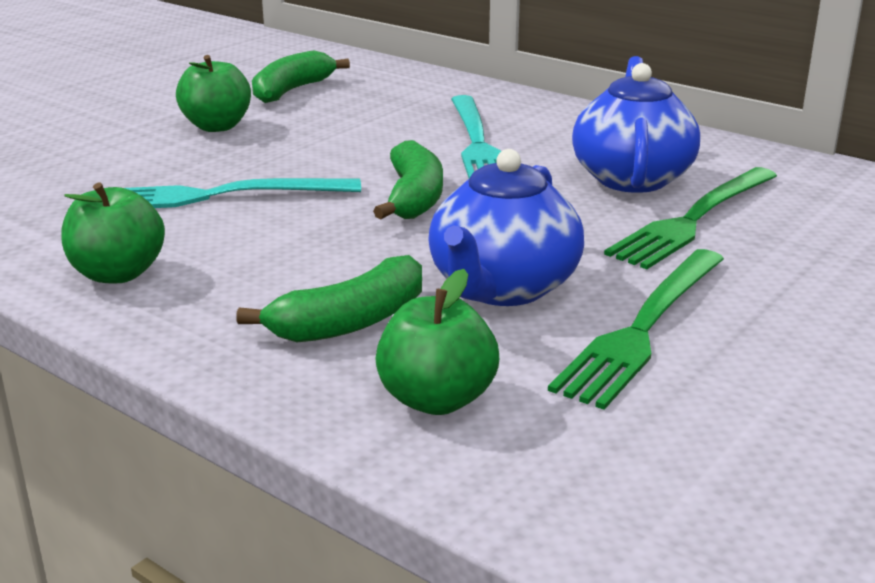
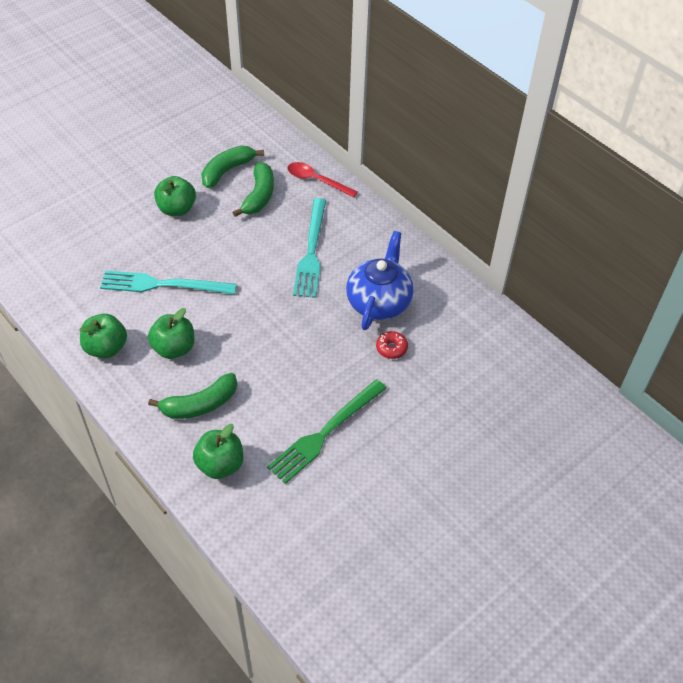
camera: 10 degrees right, 25 degrees up
(265, 260) = (174, 348): none -> green apple
(414, 198) = (260, 303): green banana -> green banana (259, 196)
(445, 87) = (316, 180): none -> red spoon
(502, 288) = (275, 391): blue teapot -> none
(693, 219) = (391, 348): green fork -> red donut

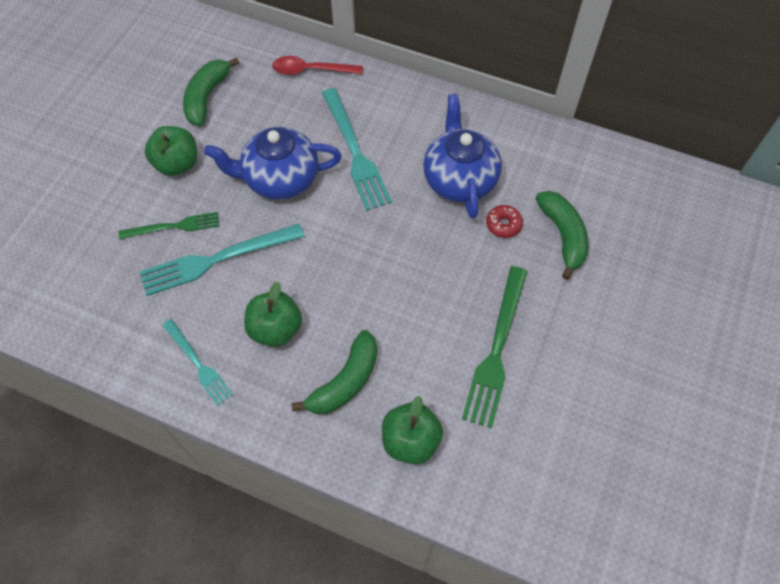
camera: 25 degrees left, 10 degrees up
(106, 348) = (198, 364): green apple -> turquoise fork
(147, 250) = (174, 227): none -> green fork
(243, 248) = (280, 179): none -> blue teapot
(259, 196) = (260, 112): green banana -> green banana (563, 236)

